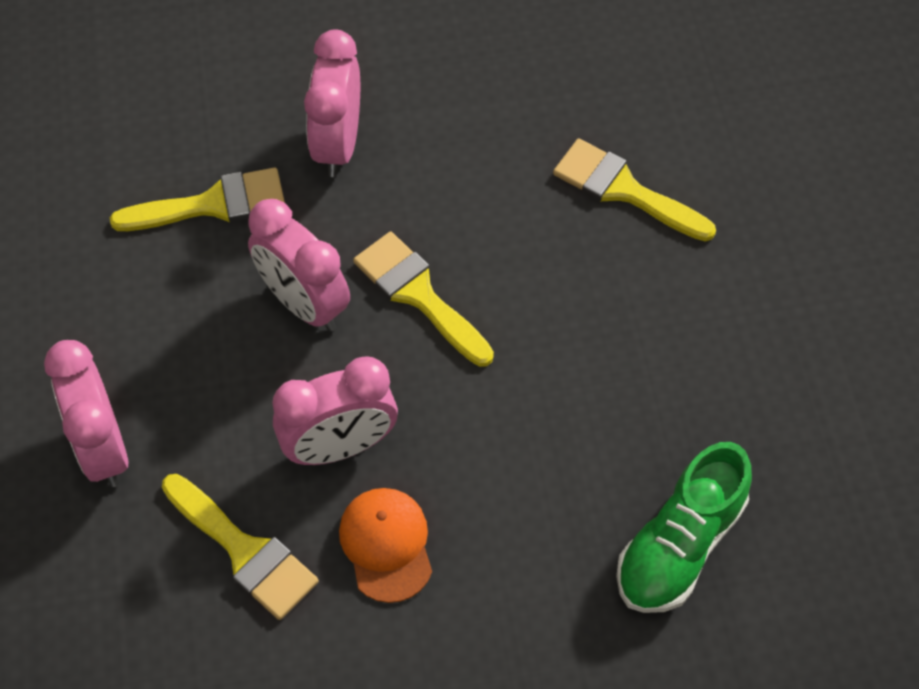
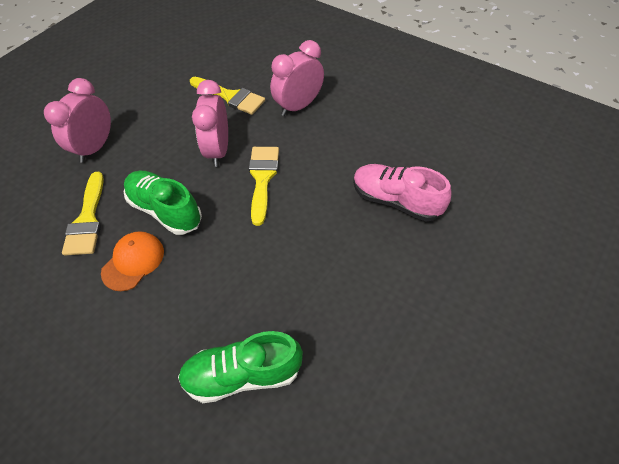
camera: 45 degrees right, 5 degrees down
(340, 446) = (165, 210): pink clock -> green shoe
(624, 190) = (396, 201): yellow brush -> pink shoe

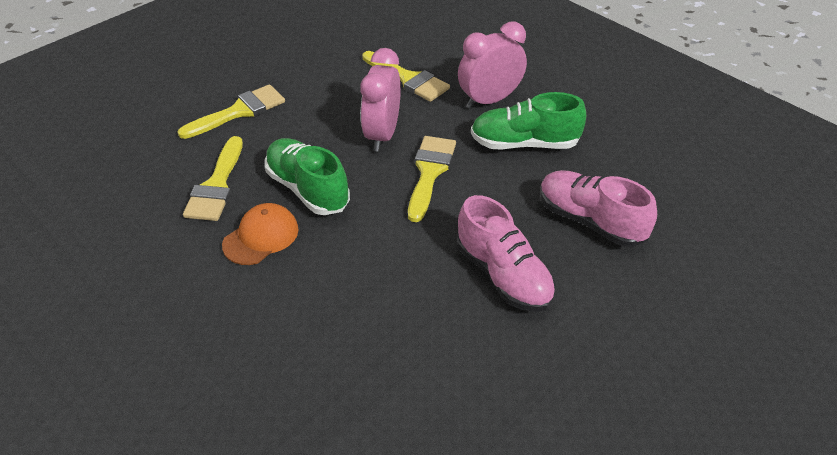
camera: 10 degrees right, 10 degrees down
(95, 147) = (239, 111): pink clock -> yellow brush
(242, 374) = (365, 374): green shoe -> green shoe (524, 143)
(337, 262) = (503, 275): none -> pink shoe

